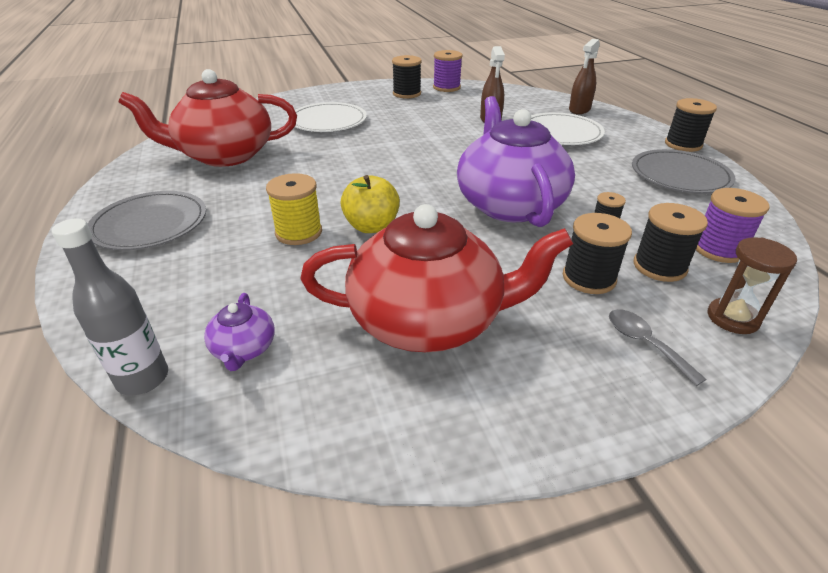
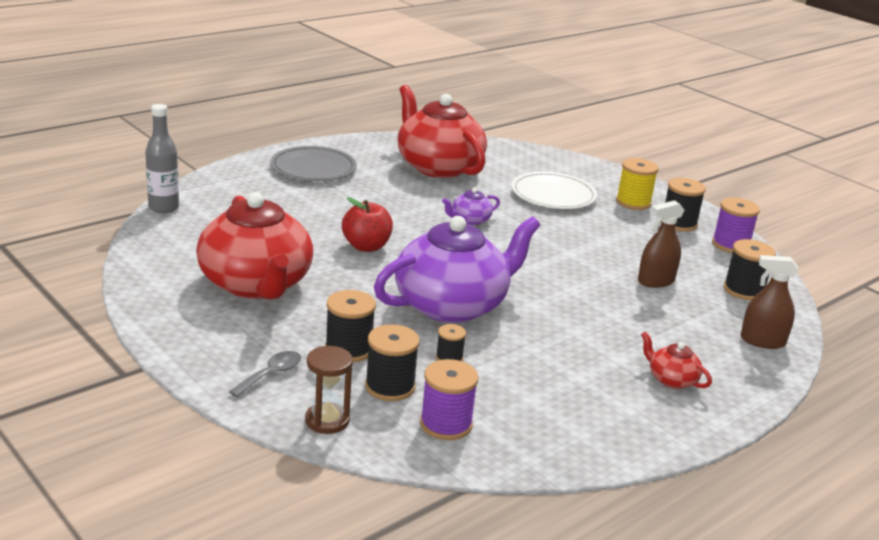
camera: 65 degrees right, 10 degrees down
(244, 349) = (199, 229): purple teapot -> purple teapot (470, 220)
(299, 232) = (338, 220): yellow spool -> yellow spool (633, 202)
(371, 226) = (366, 246): yellow apple -> red apple
(560, 133) = (662, 329): white plate -> none
(631, 146) = (671, 379): none -> red teapot
(680, 175) = (611, 412): grey plate -> none
(683, 144) = (719, 421): black spool -> black spool (744, 290)

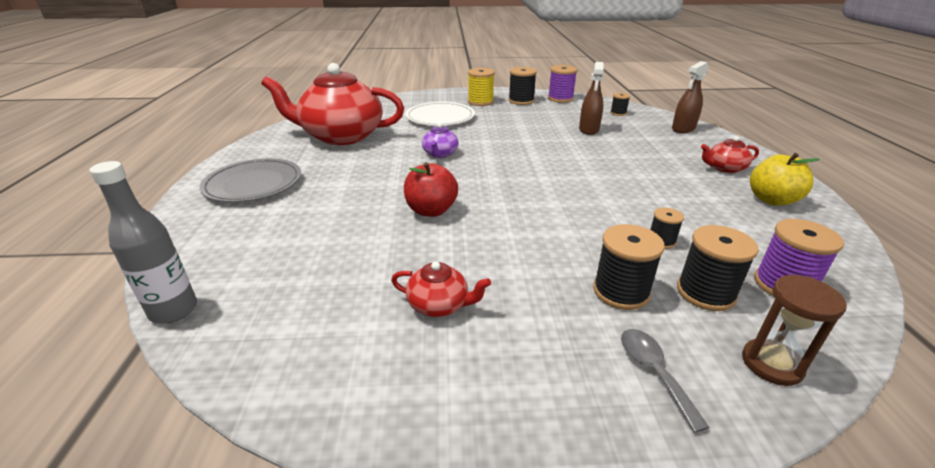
camera: 50 degrees left, 5 degrees up
(256, 284) = (439, 305): red teapot -> red teapot, size x0.42
(452, 305) = (570, 208): purple teapot -> none
(623, 414) = (772, 200): none -> yellow apple
(744, 290) = (618, 113): black spool -> black spool, size x0.57

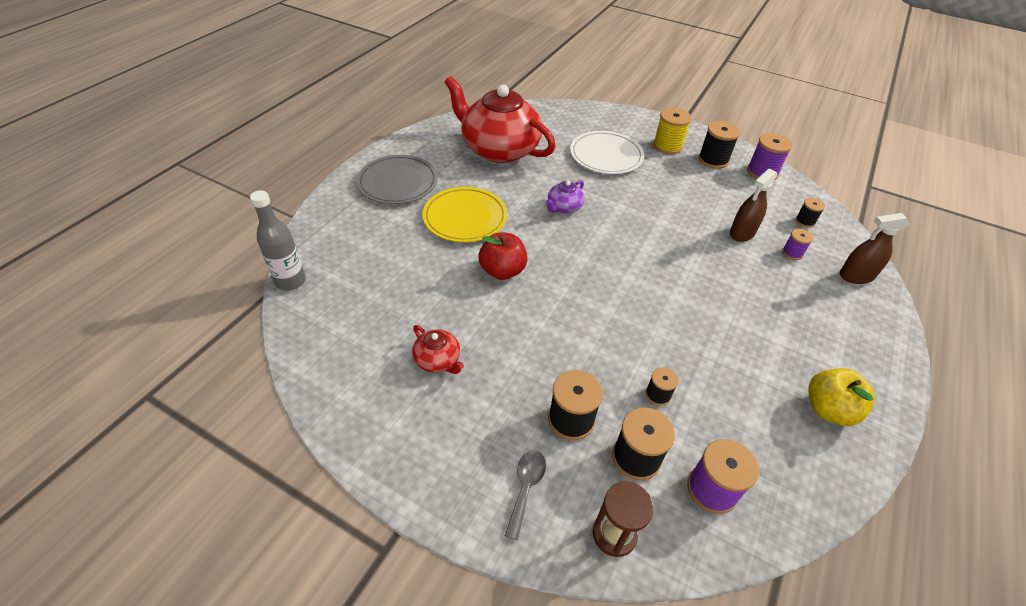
camera: 30 degrees right, 15 degrees up
(353, 187) = (465, 217): none -> yellow plate
(632, 130) = (792, 253): none -> purple spool
(724, 168) = (831, 349): red teapot -> none

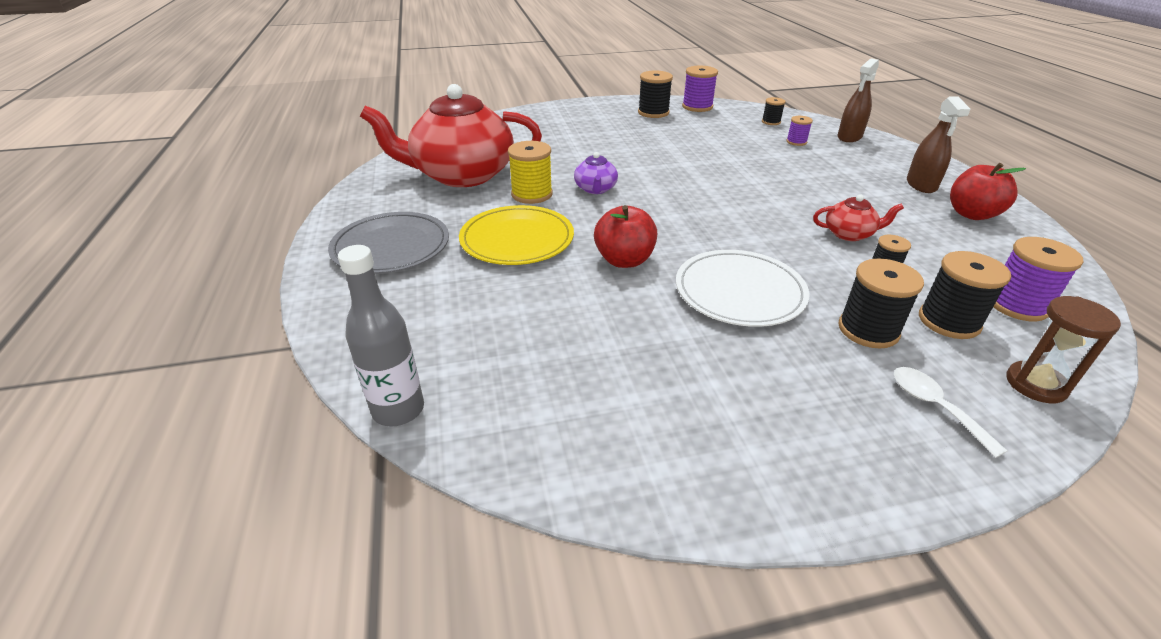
camera: 40 degrees left, 10 degrees down
(438, 360) = (692, 366): red teapot -> red teapot (849, 234)
(526, 488) = (935, 407): grey spoon -> white spoon
(606, 155) = (569, 141): white plate -> white plate (739, 292)
(667, 146) = (606, 117): yellow spool -> yellow spool (532, 194)
(742, 233) = (748, 145): brown spray bottle -> brown spray bottle (921, 185)
(828, 409) = (971, 214): yellow apple -> red apple

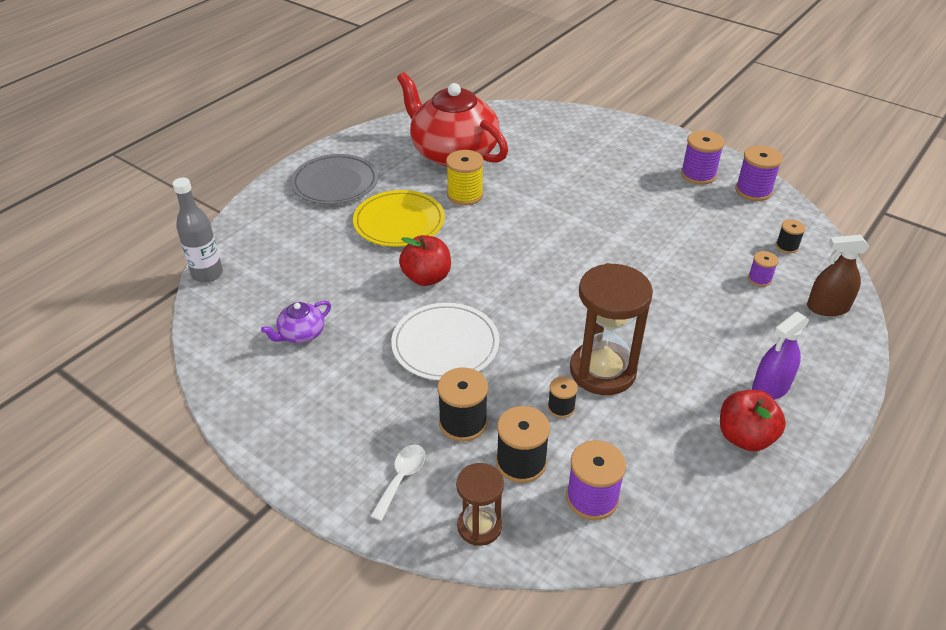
camera: 50 degrees right, 5 degrees up
(595, 189) = (510, 217): purple teapot -> purple teapot (301, 334)
(653, 112) = (698, 174): black spool -> purple spool
(849, 234) = (602, 371): red teapot -> brown hourglass
(921, 185) = (770, 388): brown spray bottle -> purple spray bottle

